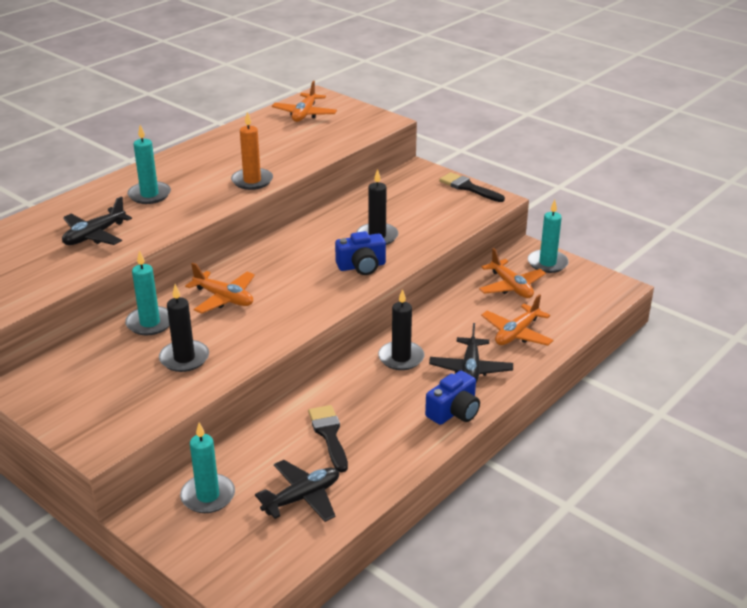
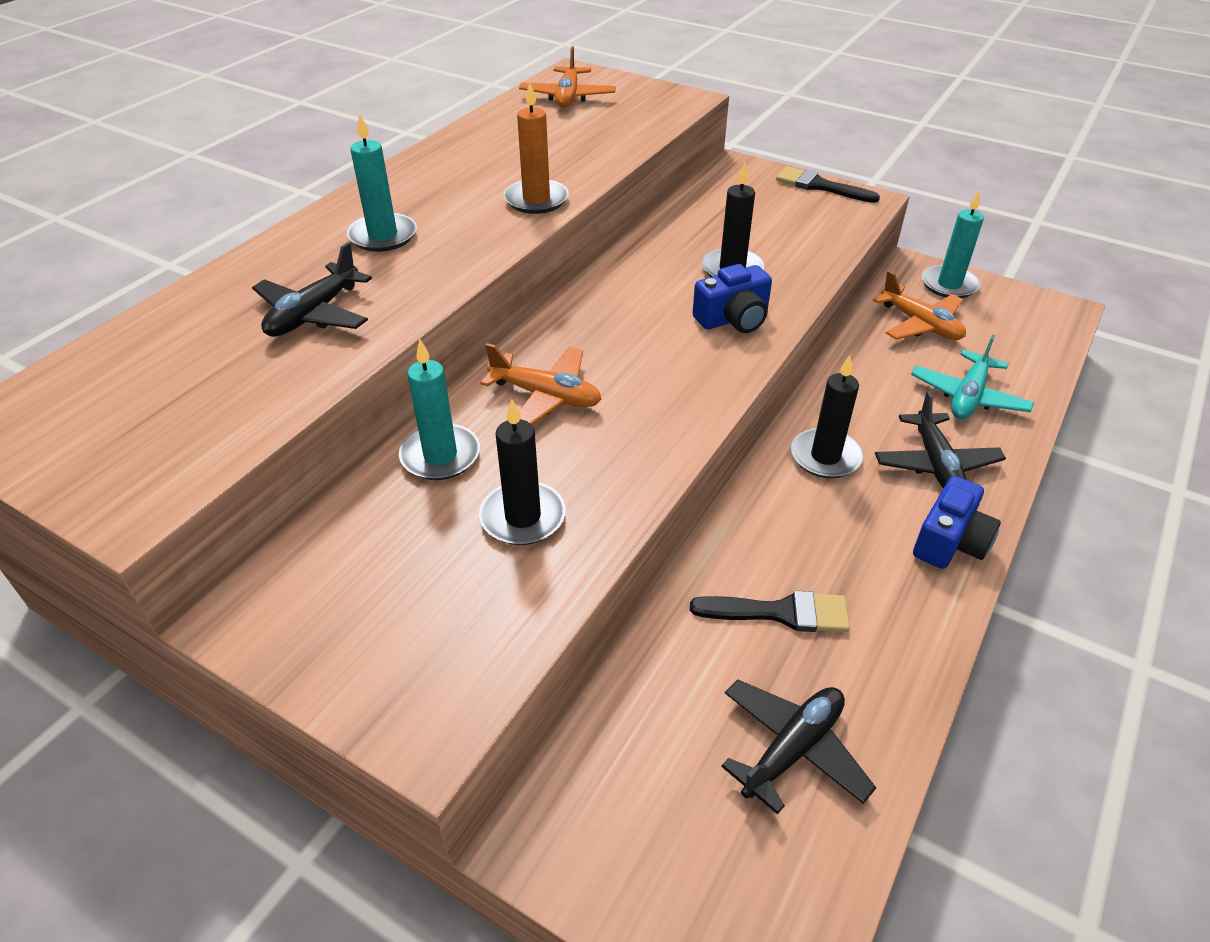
camera: 10 degrees left, 10 degrees up
(208, 496) = (630, 772): turquoise candle -> none
(329, 435) = (780, 612): black brush -> black brush turned 120 degrees clockwise
(516, 333) = (968, 396): orange plane -> turquoise plane

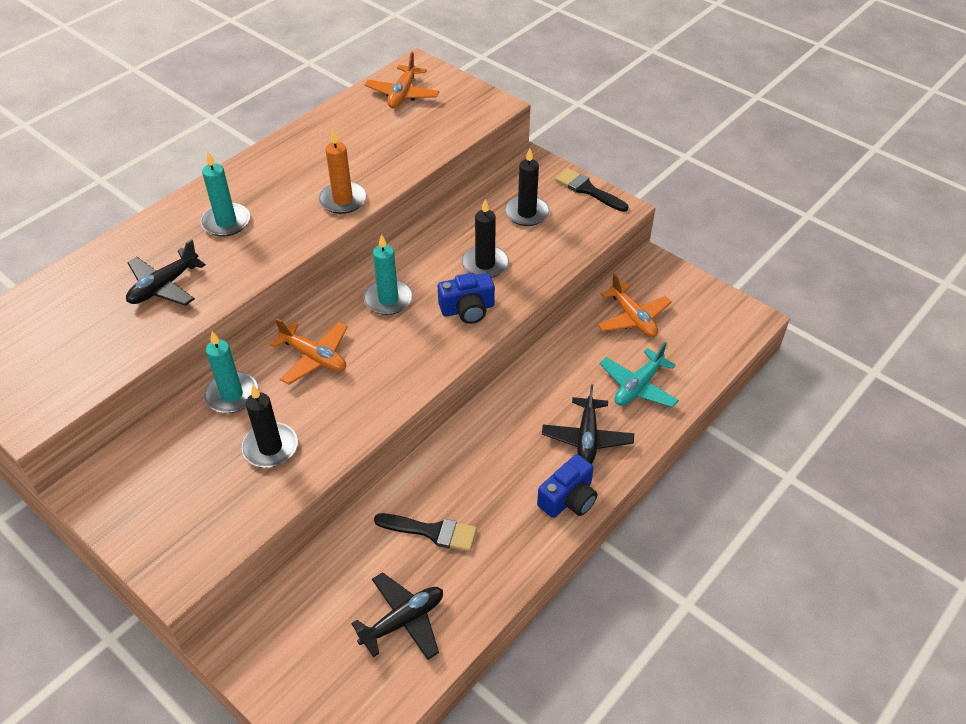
camera: 10 degrees right, 5 degrees up
(825, 457) = (511, 421): black candle -> black candle (526, 213)
(949, 285) = (673, 284): turquoise candle -> turquoise candle (388, 299)

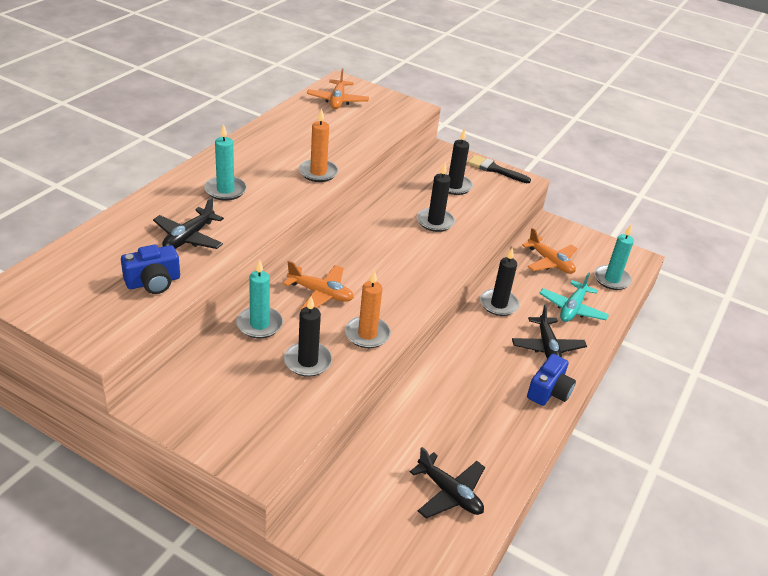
camera: 15 degrees left, 10 degrees down
(350, 416) = (367, 334): none -> orange candle
(388, 299) = (366, 249): turquoise candle -> turquoise candle (611, 279)
(403, 621) = (449, 493): black plane -> black plane turned 90 degrees clockwise
(432, 531) = (449, 424): black brush -> none
(467, 309) = (433, 253): blue camera -> blue camera (153, 282)
(546, 374) = (498, 304): none -> black candle

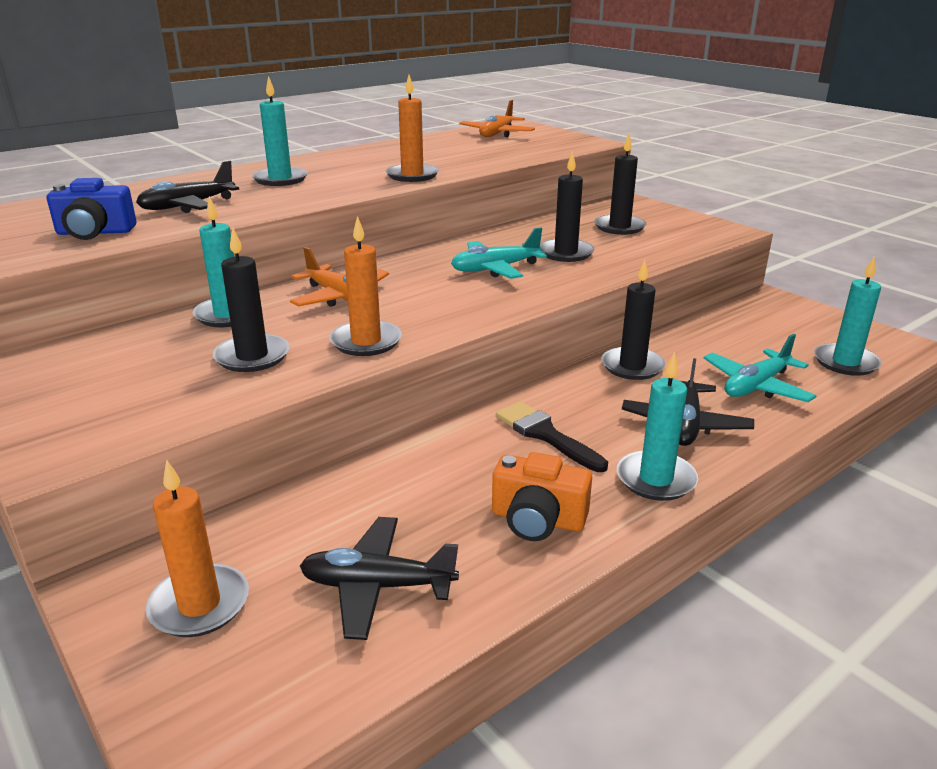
camera: 25 degrees right, 10 degrees down
(368, 527) = (199, 605): none -> orange candle
(400, 246) = (495, 269): none -> turquoise plane
(449, 493) = (377, 586): black plane -> black plane turned 120 degrees clockwise
(495, 169) = (691, 218): black brush -> black brush (545, 435)
(504, 432) = (537, 519): none -> orange camera
(549, 391) = (656, 479): blue camera -> turquoise candle
(550, 262) = (745, 333): orange plane -> none

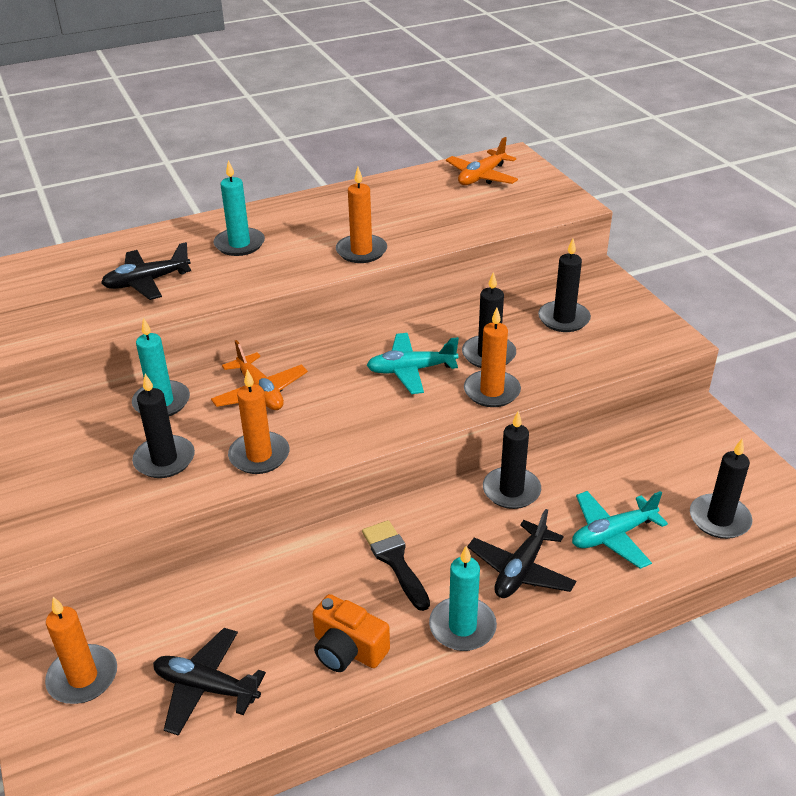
camera: 15 degrees right, 10 degrees up
(95, 232) = (63, 315): blue camera -> none
(587, 275) = (492, 391): none -> orange candle
(845, 362) = (719, 519): turquoise candle -> black candle

